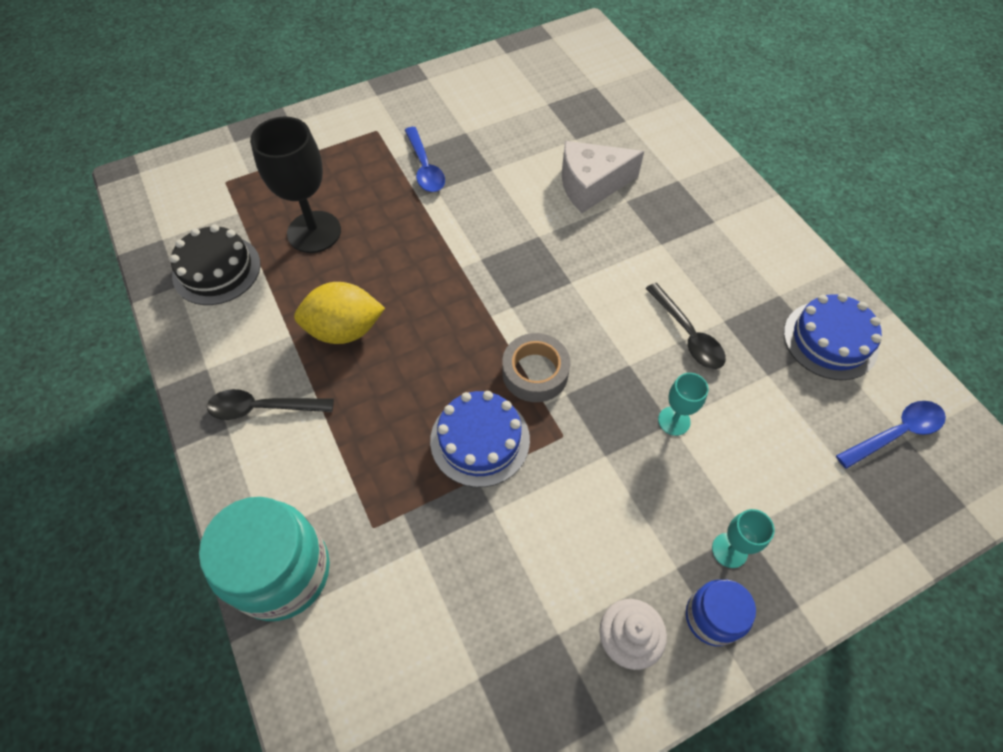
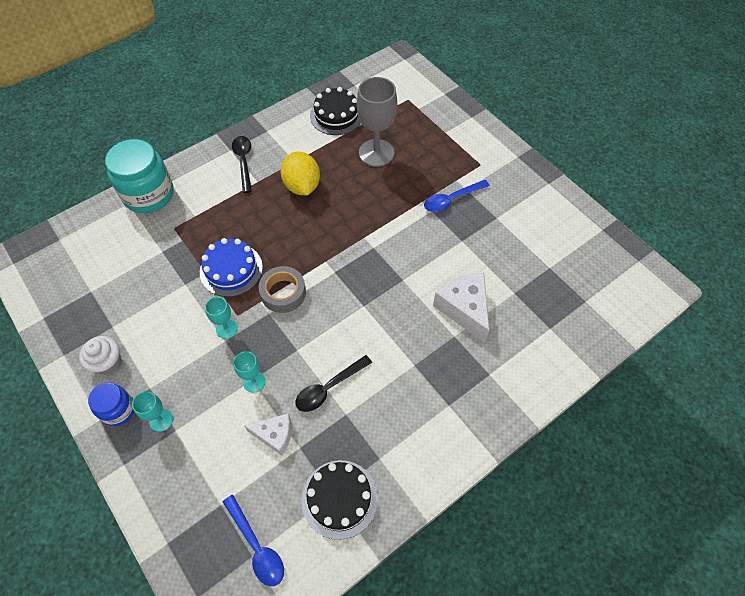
camera: 80 degrees right, 0 degrees up
(314, 232) = (376, 153): black goblet -> grey goblet
(585, 452) = (226, 329): none -> turquoise goblet
(752, 401) = (275, 435): none -> white cheese
(830, 340) = (339, 498): blue cake -> black cake

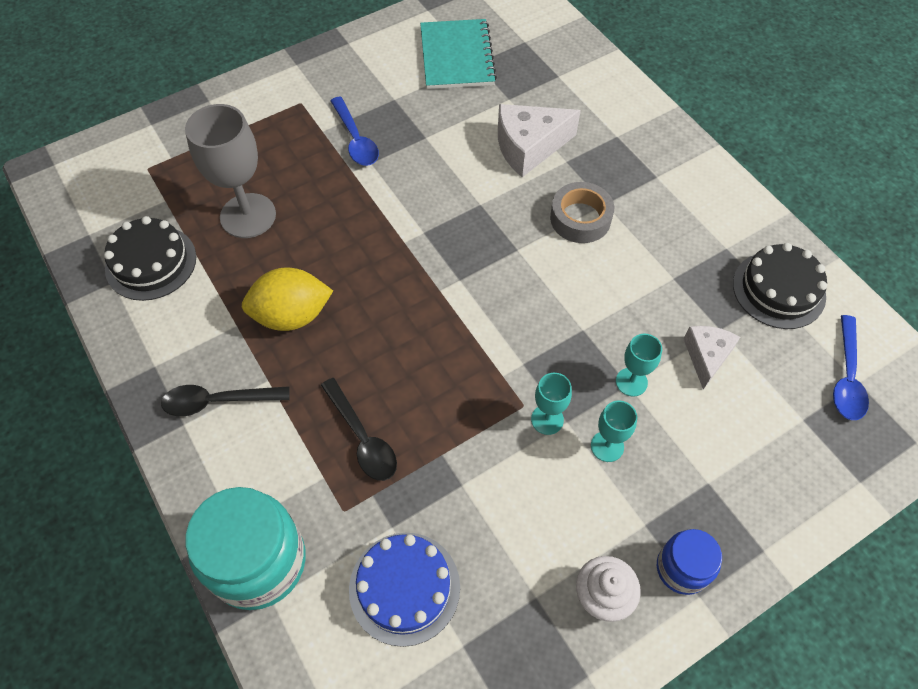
camera: 85 degrees left, 0 degrees up
(161, 420) = (694, 503): turquoise goblet -> turquoise goblet (607, 446)
(231, 269) = (441, 416): blue cake -> blue cake (404, 587)
(257, 546) = (846, 377): blue spoon -> blue spoon turned 135 degrees clockwise
(283, 293) = (490, 344): grey tape -> grey tape (580, 218)
(329, 388) = (638, 294): black spoon -> black spoon (362, 438)
(553, 253) = (456, 56): none -> turquoise notebook

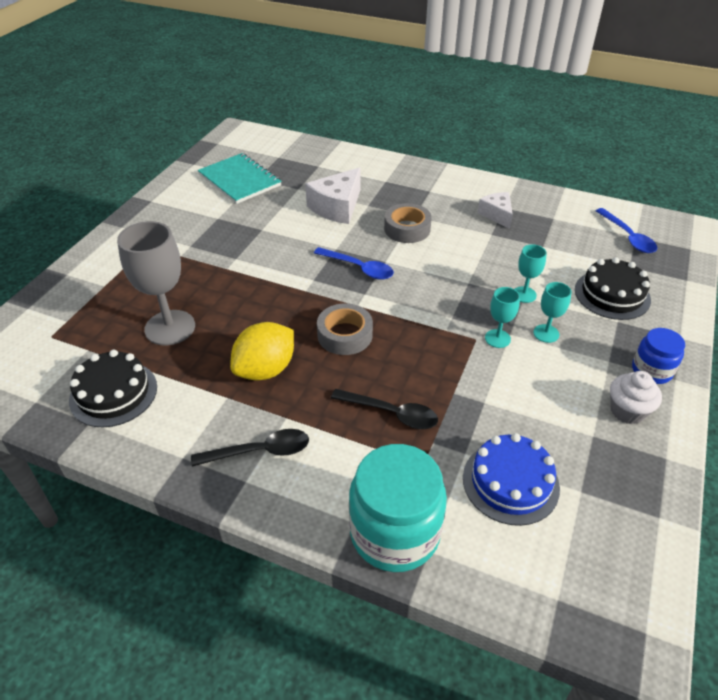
camera: 35 degrees left, 15 degrees down
(218, 401) = (260, 451): black spoon -> black spoon turned 150 degrees counterclockwise
(356, 139) = (211, 250): blue spoon -> blue spoon (359, 268)
(396, 320) = (345, 335): none -> grey tape
(706, 357) = (550, 262): white cheese -> white cheese (497, 215)
(778, 290) = (552, 214): black cake -> black cake (612, 294)

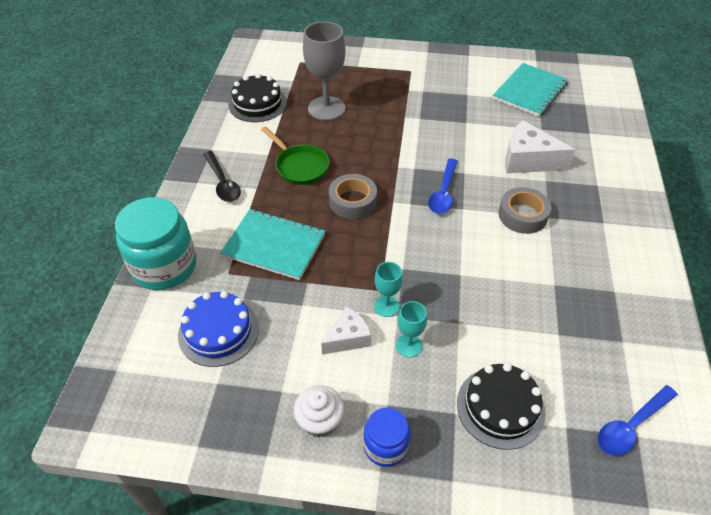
camera: 75 degrees right, 5 degrees up
(265, 369) = (300, 166): yellow lemon -> green pan
(391, 413) = (274, 246): black spoon -> turquoise notebook
(497, 215) = (594, 286): white cheese -> white cheese (348, 338)
(524, 294) = (462, 322): turquoise goblet -> none

